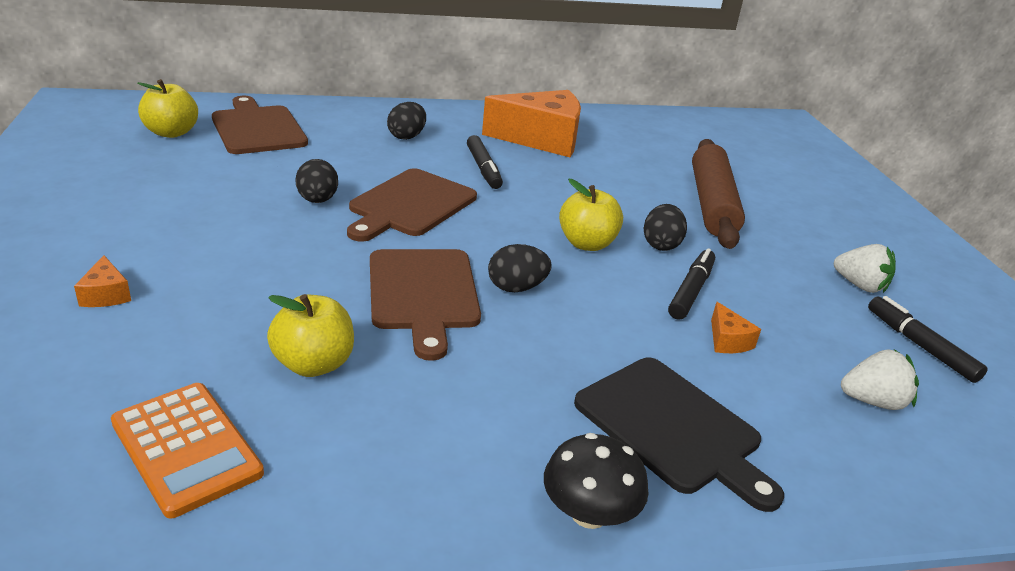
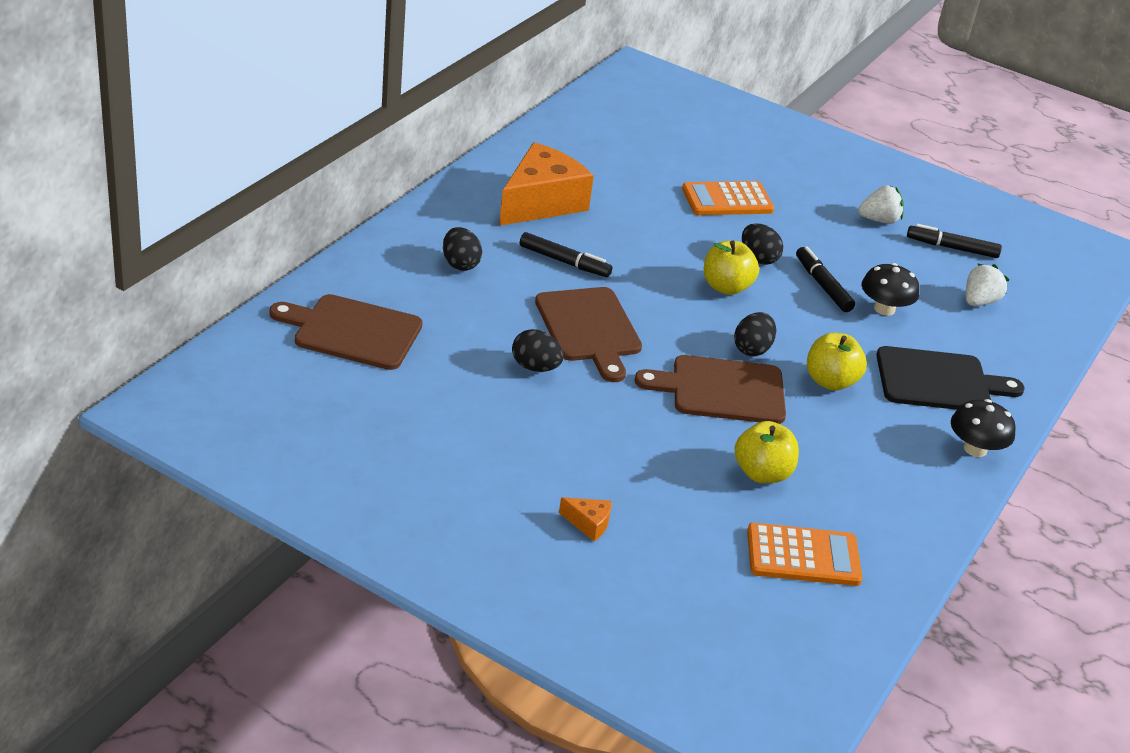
camera: 50 degrees left, 5 degrees up
(171, 133) = (308, 382): yellow apple -> yellow apple (830, 381)
(423, 293) = (721, 390): brown cutting board -> brown cutting board turned 150 degrees clockwise
(711, 204) = (727, 200): brown rolling pin -> orange calculator
(727, 340) = (884, 309): orange cheese -> black mushroom

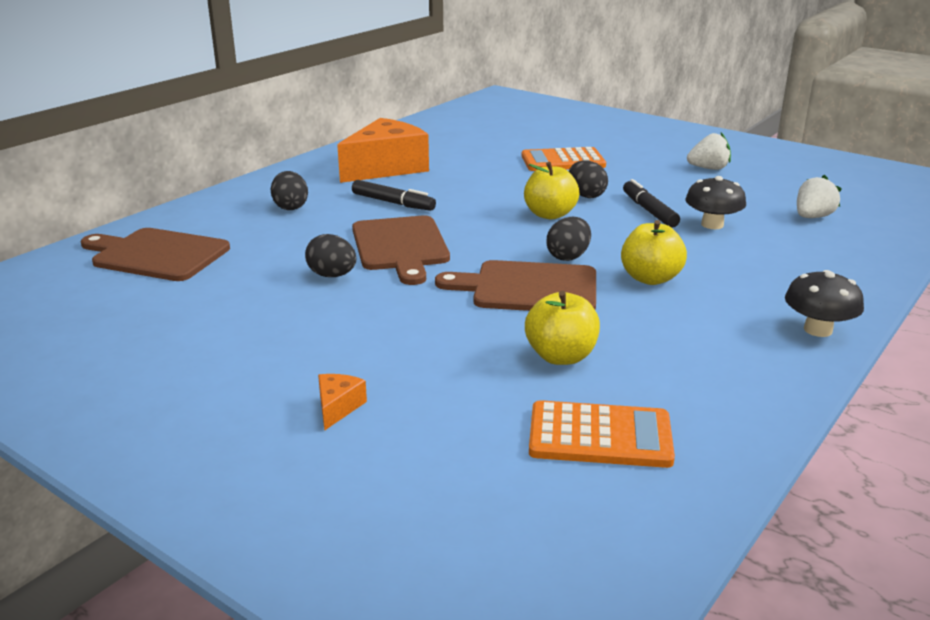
camera: 10 degrees right, 10 degrees down
(588, 523) = (337, 407): orange cheese -> orange cheese turned 105 degrees counterclockwise
(939, 381) = (772, 275): black cutting board -> none
(952, 248) = (781, 183): black marker -> none

